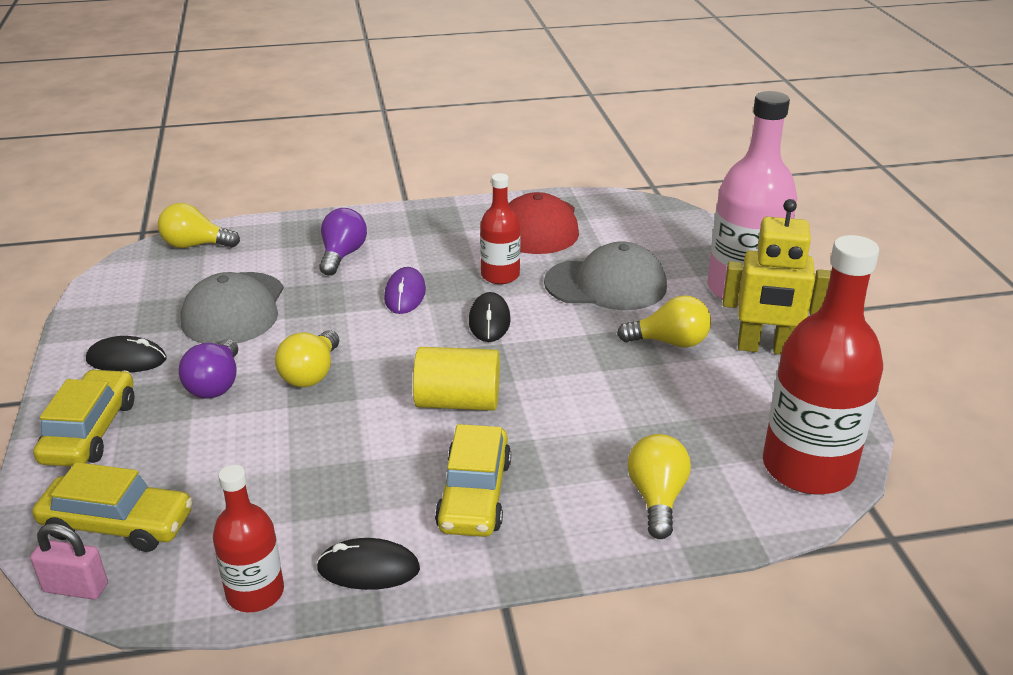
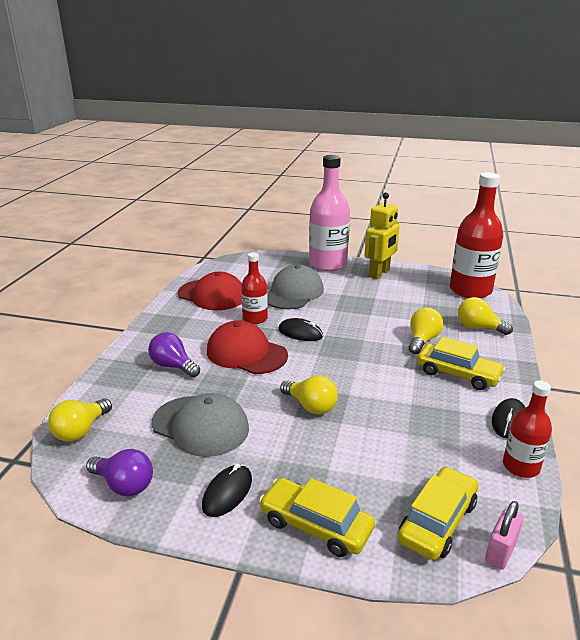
camera: 65 degrees left, 5 degrees down
(215, 384) = (295, 450): purple light bulb -> purple light bulb (124, 485)
(405, 294) = (246, 353): purple mouse -> red cap
(458, 402) = (373, 361): yellow cylinder -> none
(670, 342) = (359, 292): yellow light bulb -> yellow light bulb (422, 340)

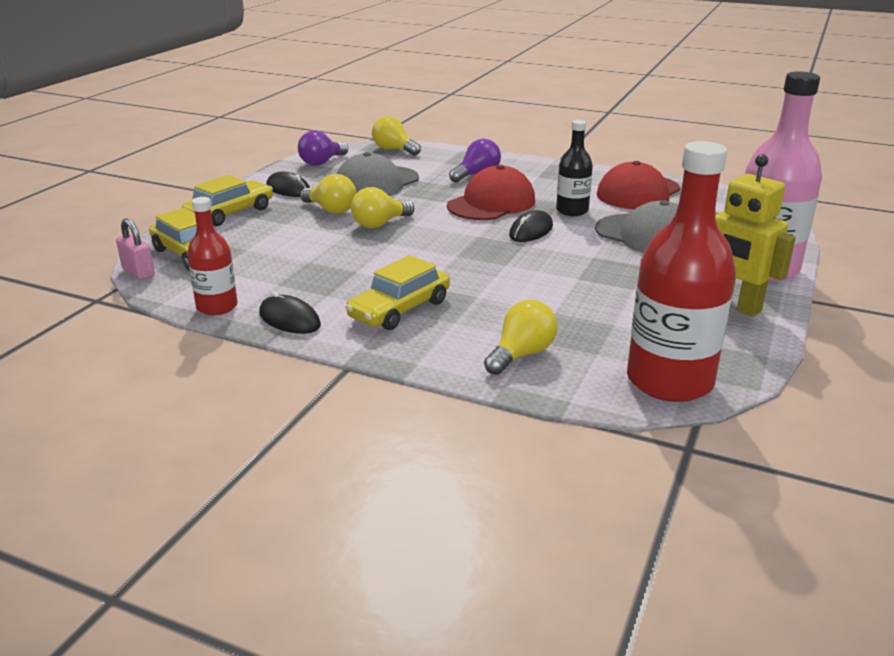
camera: 100 degrees right, 0 degrees up
(255, 319) = (572, 211): red bottle -> black bottle
(422, 340) = (493, 302): yellow light bulb -> yellow light bulb (331, 210)

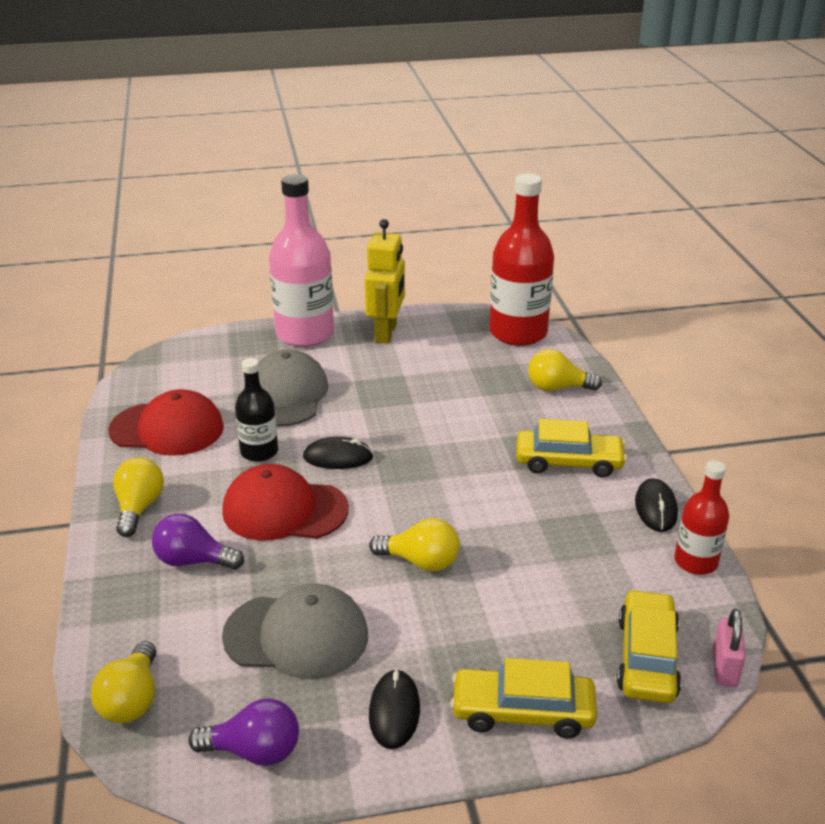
camera: 125 degrees left, 5 degrees up
(331, 210) = (421, 624): yellow light bulb -> yellow light bulb (139, 508)

